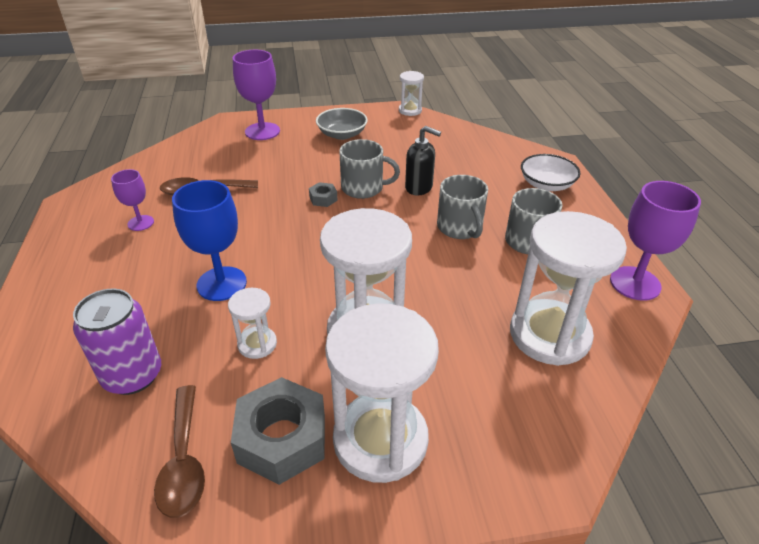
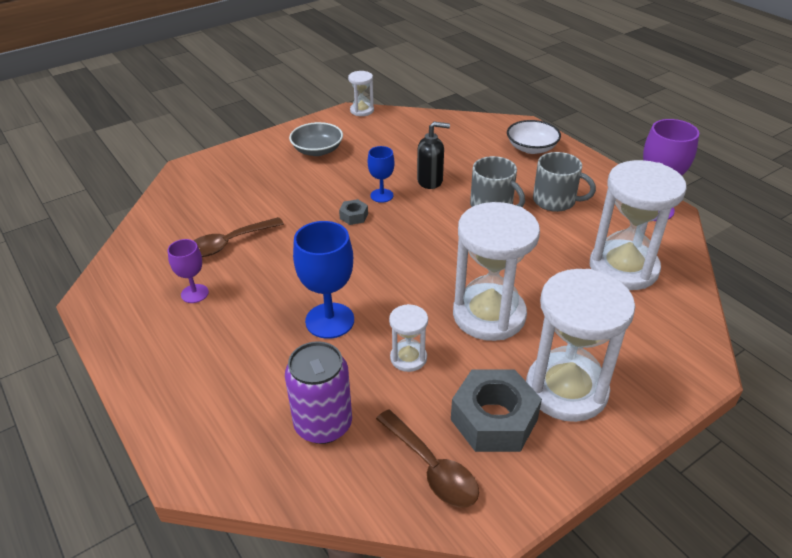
camera: 25 degrees left, 0 degrees up
(262, 131) = (234, 168): purple goblet -> none
(363, 188) = (381, 195): grey mug -> blue goblet

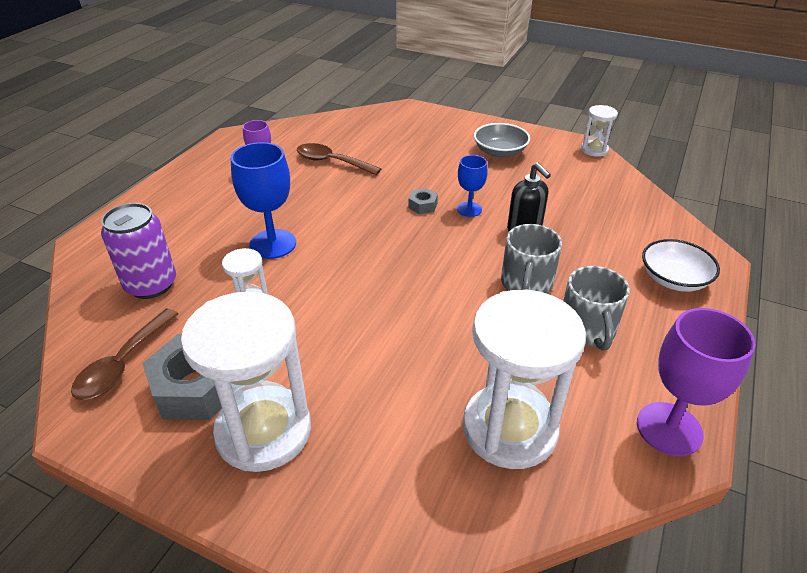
camera: 60 degrees right, 0 degrees up
(489, 315) = (343, 337): white hourglass -> none

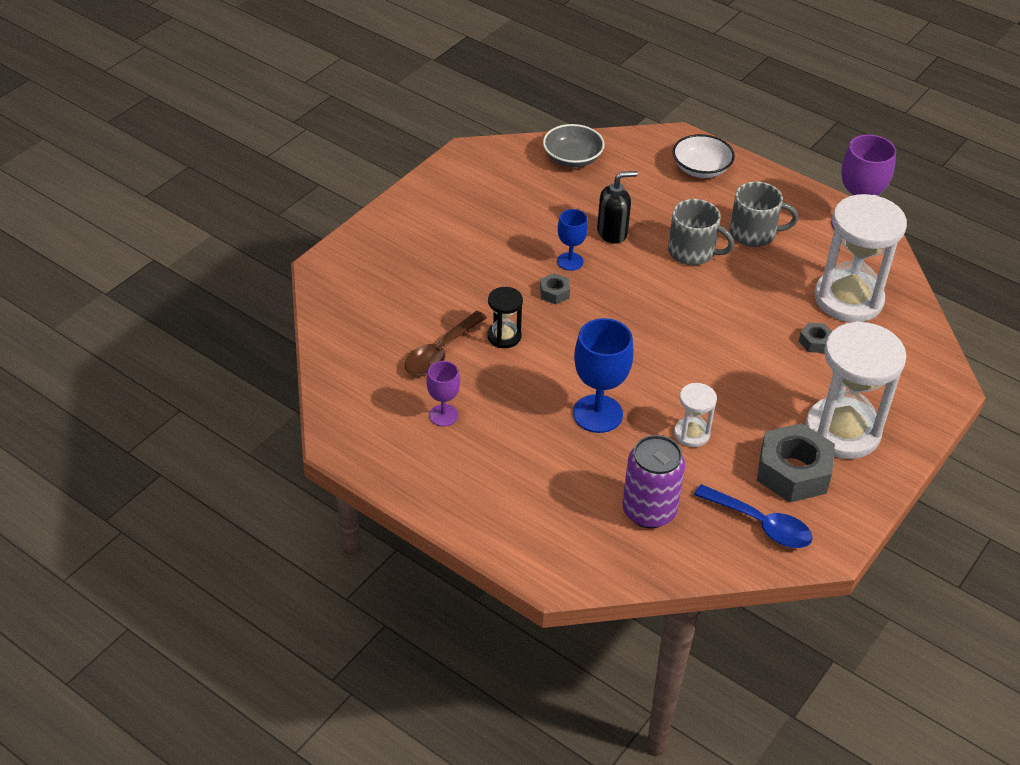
camera: 80 degrees left, 5 degrees up
(123, 364) = (761, 524): brown spoon -> blue spoon
(358, 187) = (504, 336): none -> black hourglass
(415, 397) = (815, 342): none -> grey nut
(500, 152) = (463, 215): grey bowl -> grey bowl (572, 158)
(594, 150) = (482, 148): white hourglass -> none

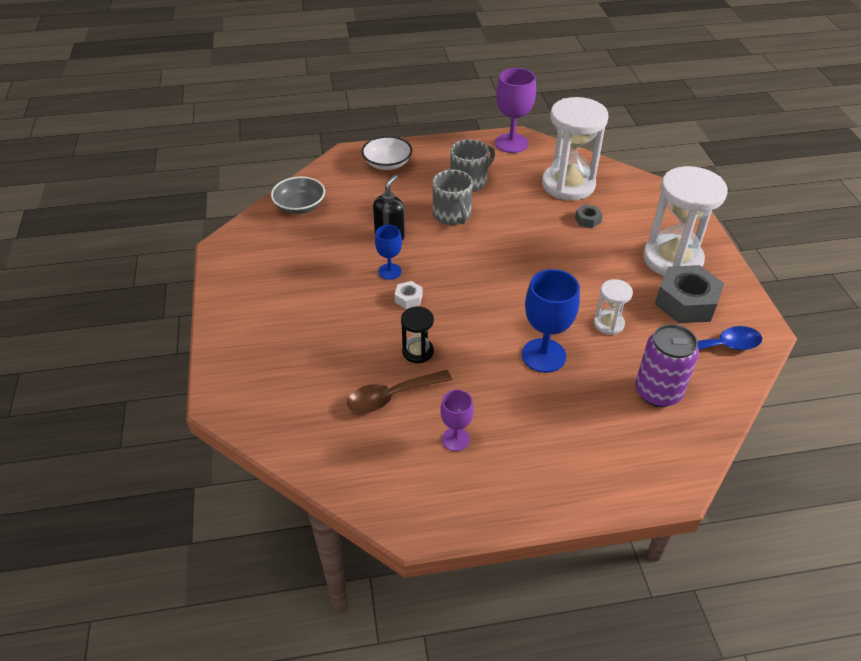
camera: 45 degrees left, 0 degrees up
(440, 352) = (392, 396): brown spoon -> brown spoon turned 75 degrees clockwise
(554, 293) = (408, 298): grey nut -> white nut
(692, 252) = (452, 215): grey mug -> grey mug turned 90 degrees clockwise

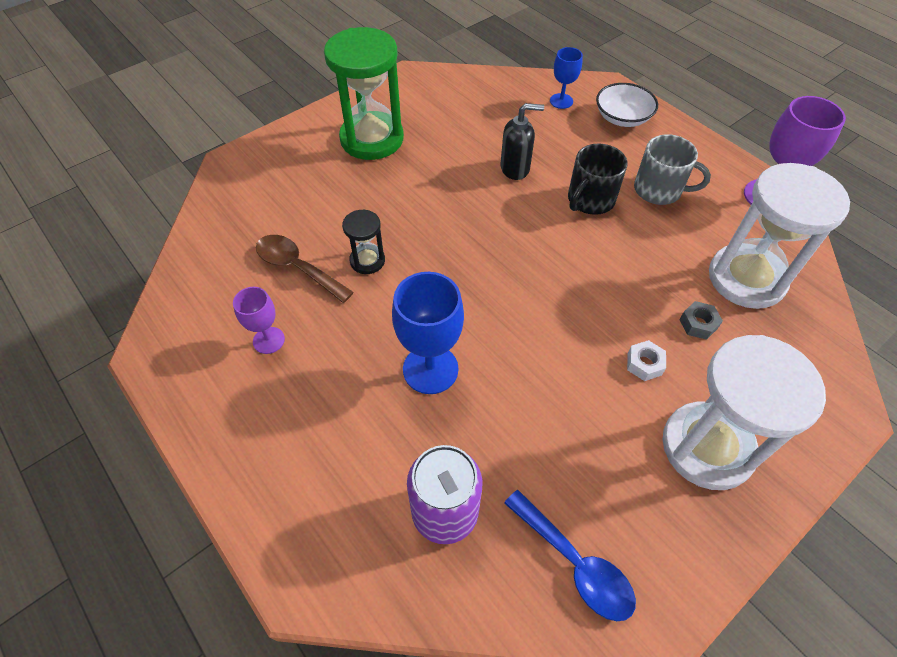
camera: 60 degrees right, 10 degrees up
(282, 299) = (372, 139): none -> green hourglass
(300, 206) = (501, 92): grey bowl -> none
(390, 271) = (463, 191): blue goblet -> blue goblet (561, 101)
(408, 298) = (436, 222): white nut -> white nut (644, 364)
(452, 215) = (590, 200): grey mug -> black mug
(608, 324) = (527, 415): white hourglass -> none
(686, 302) = (634, 493): grey nut -> none

